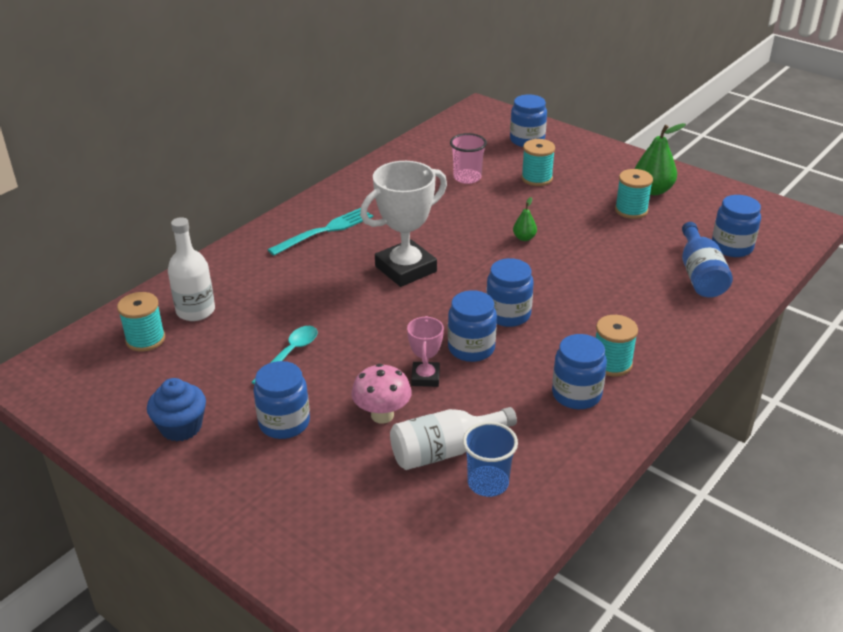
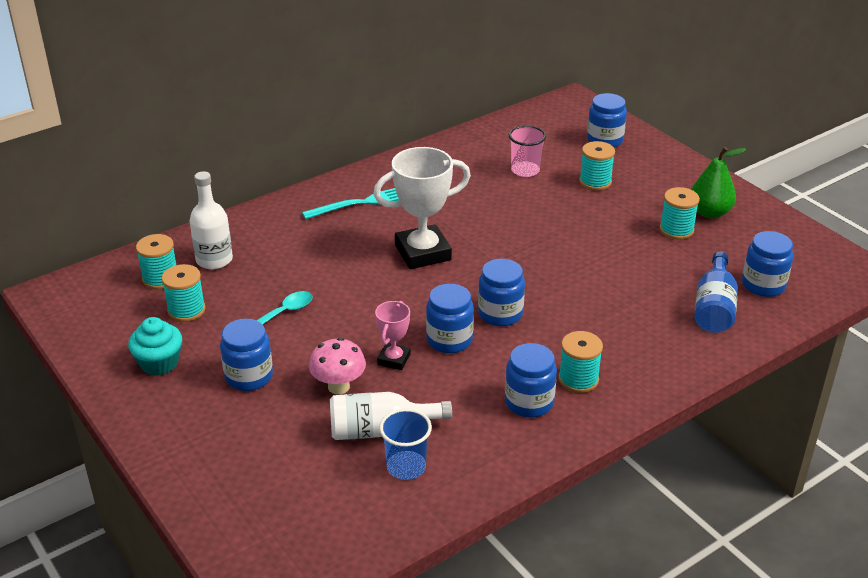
camera: 15 degrees right, 0 degrees up
(181, 427) = (159, 363): blue cupcake -> turquoise cupcake
(187, 367) = (186, 310): none -> turquoise spool
(524, 238) = (552, 241): green pear -> none

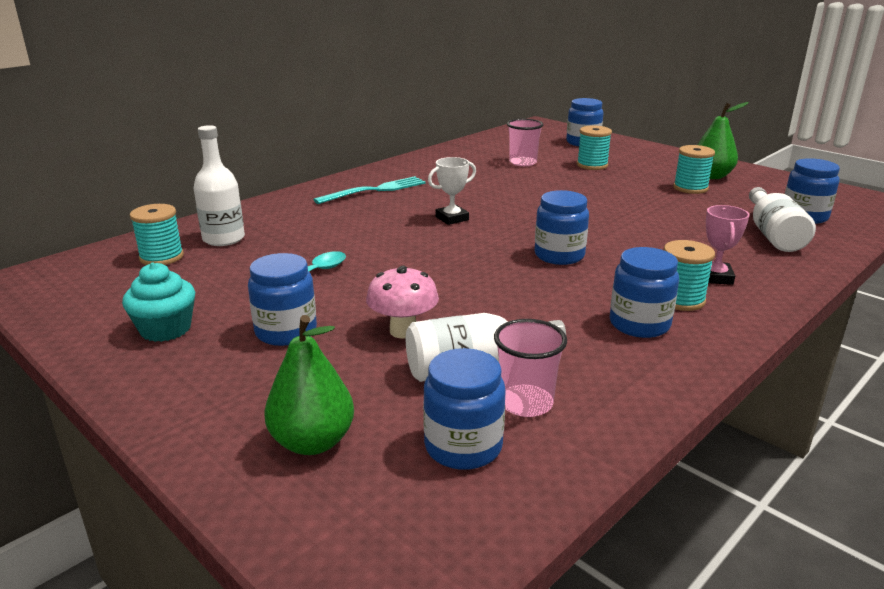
camera: 10 degrees left, 10 degrees down
(186, 310) = (196, 280): turquoise spool -> none
(249, 480) = (312, 442): none -> green pear
(394, 359) = (460, 301): pink trophy -> pink trophy (715, 277)
(406, 467) = (526, 403): blue cup -> pink cup
(423, 252) = (452, 218): white trophy -> white trophy, size x0.52
(449, 340) = (515, 280): blue jar -> blue jar (463, 446)
(714, 307) = (773, 235): blue bottle -> white bottle

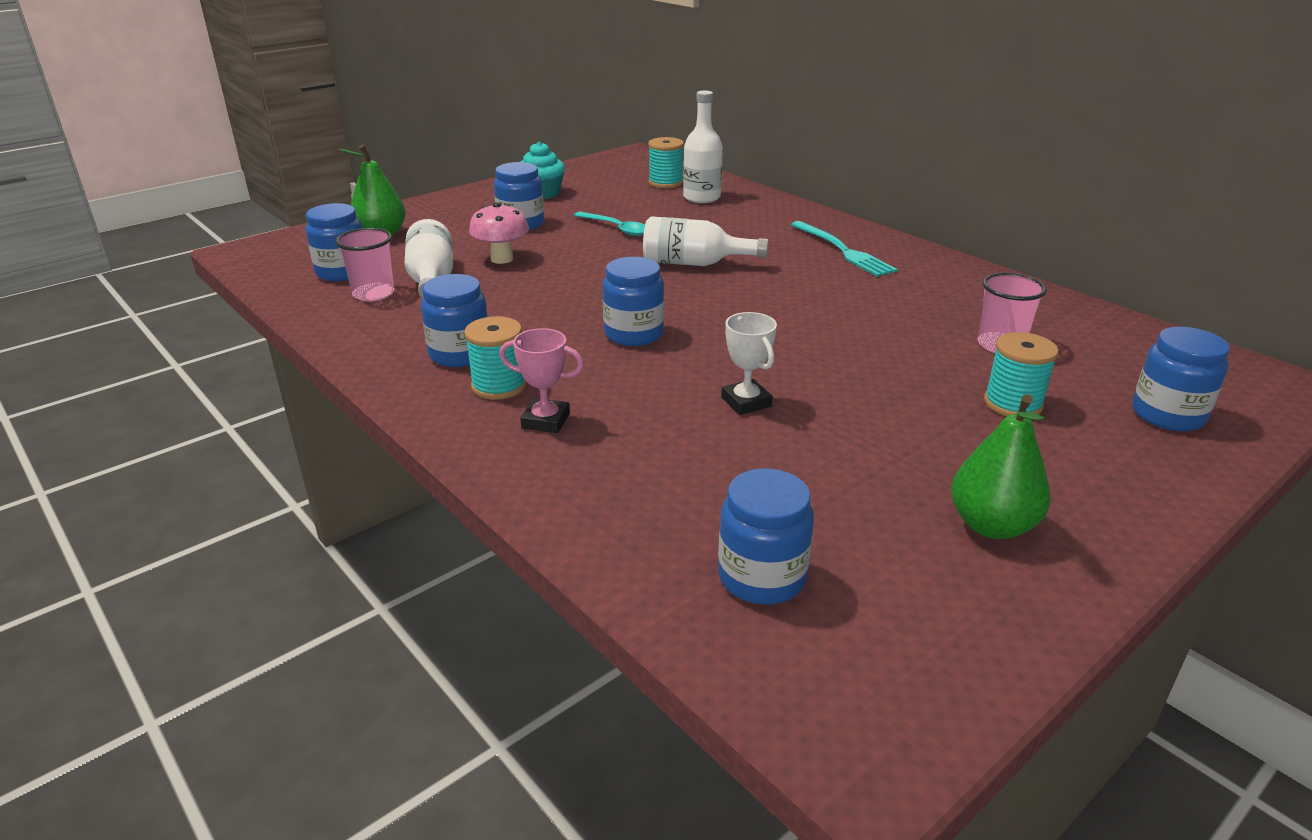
camera: 95 degrees right, 5 degrees up
(452, 218) = (751, 286): white trophy -> white trophy (746, 402)
(690, 188) = (906, 482): turquoise spool -> none
(773, 235) = (677, 511): white bottle -> white bottle (694, 263)

